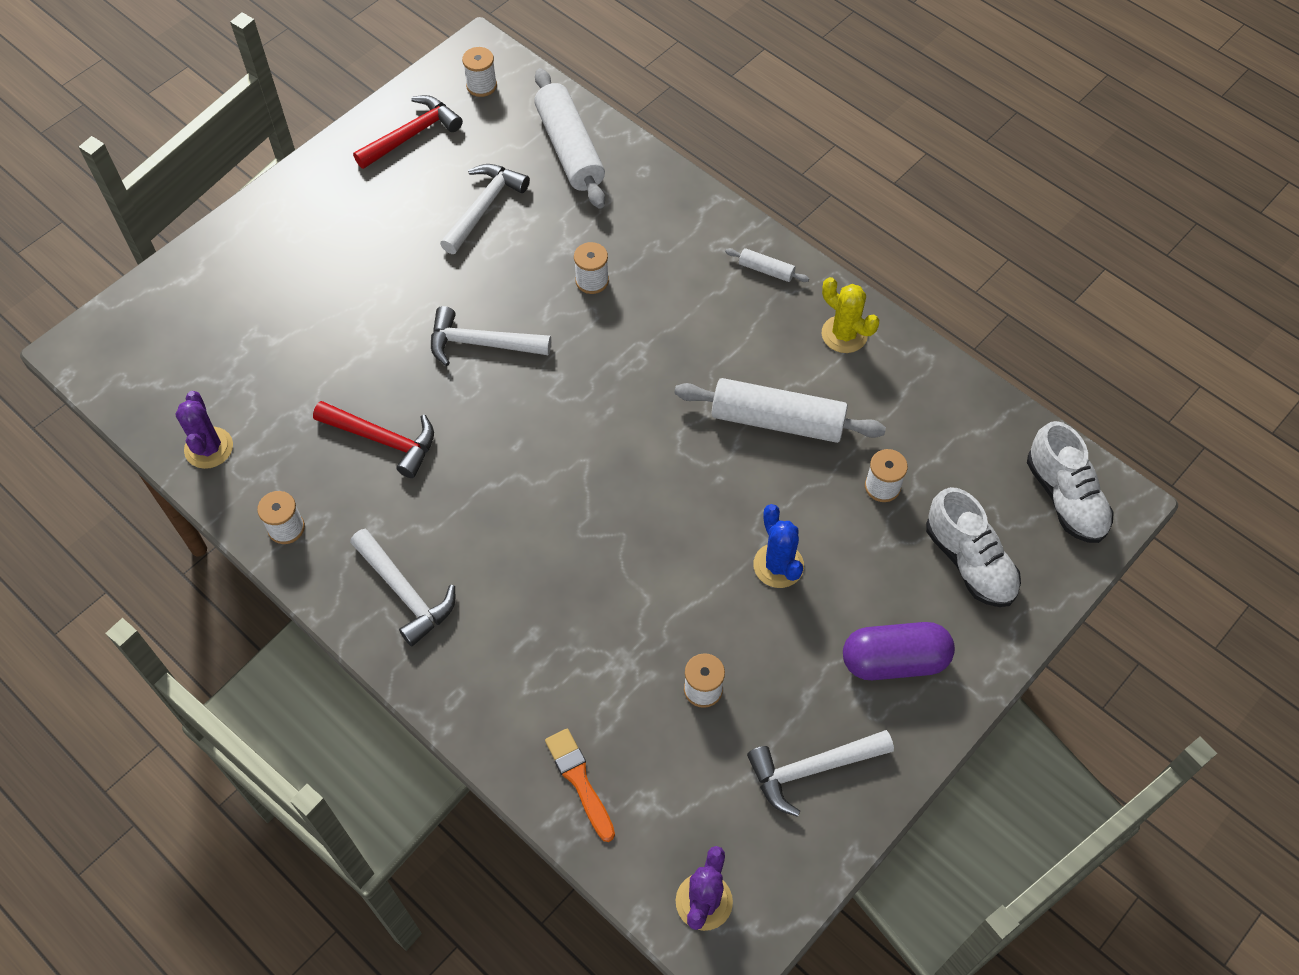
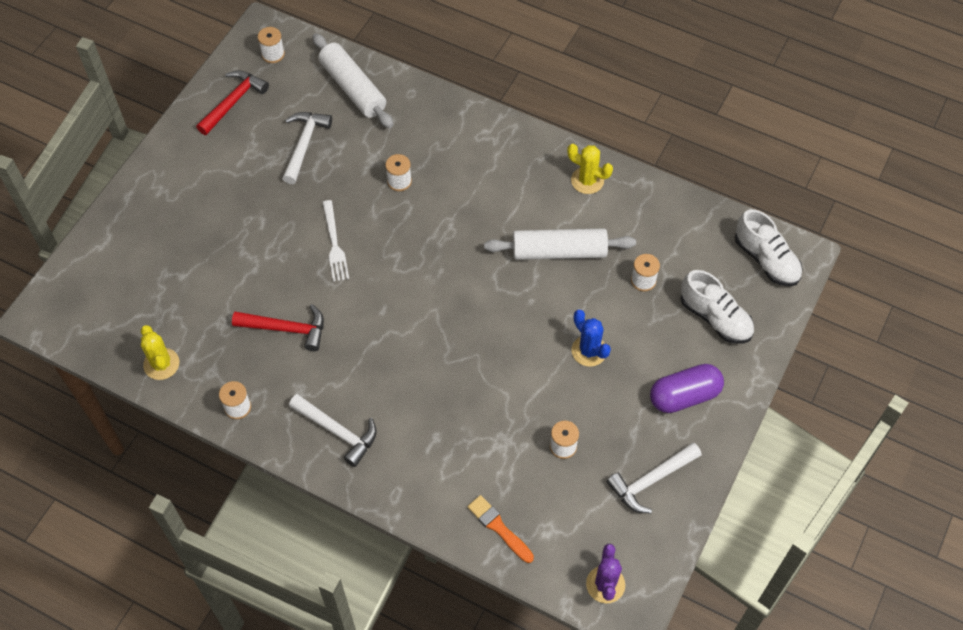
camera: 15 degrees left, 0 degrees up
(209, 448) = (161, 364): purple cactus -> yellow cactus
(481, 343) = (334, 244): white hammer -> white fork
(766, 270) = (520, 147): white rolling pin -> none

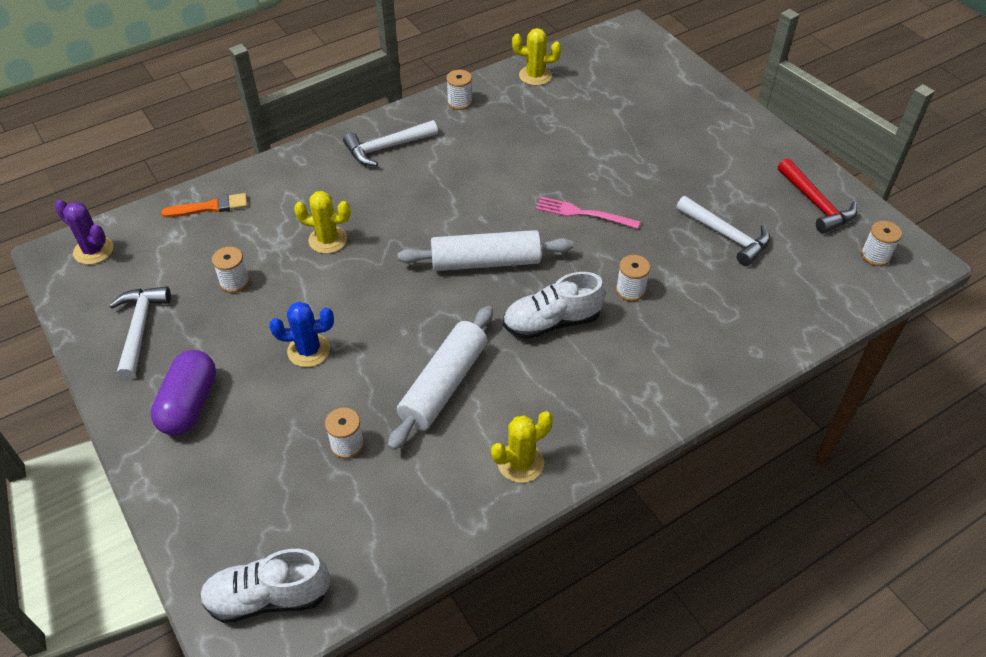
camera: 120 degrees right, 10 degrees down
(286, 329) = (512, 152): red hammer -> none
(334, 244) = (583, 213): white fork -> pink fork
(353, 88) = (790, 303): white rolling pin -> white rolling pin (485, 261)
(476, 408) = (328, 240): none -> yellow cactus
(715, 318) = (245, 488): white shoe -> white shoe (552, 322)

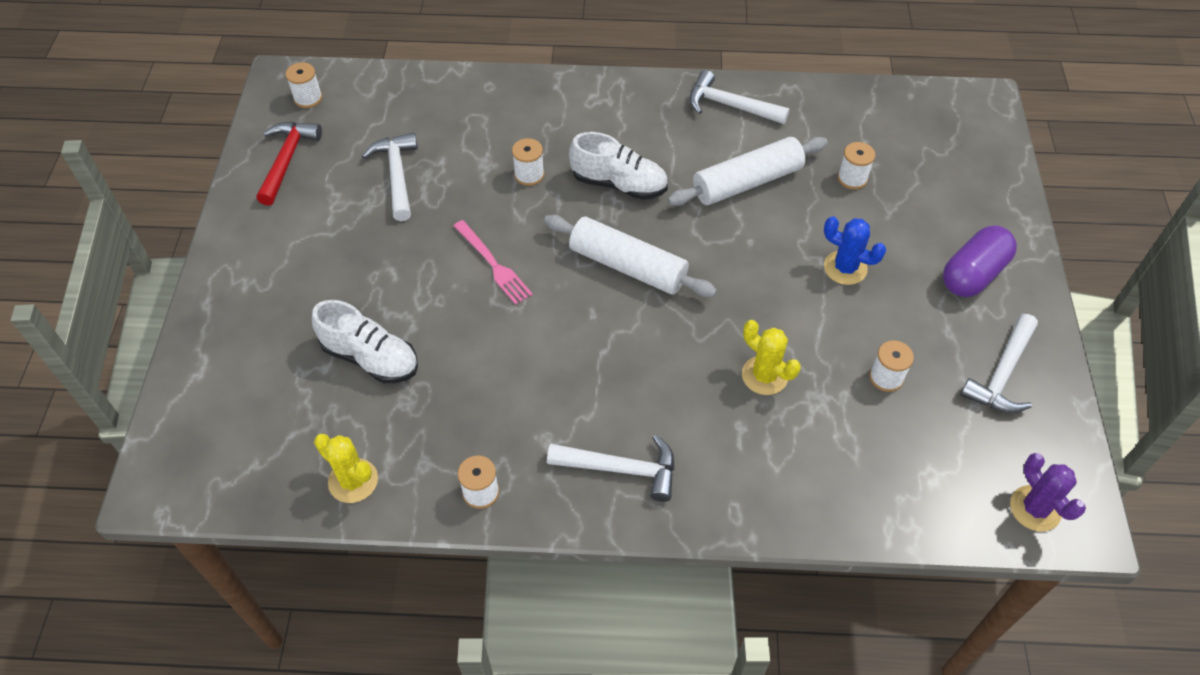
camera: 145 degrees left, 5 degrees up
(209, 207) = (877, 498): orange brush -> none
(268, 597) = (956, 116): white shoe -> white shoe (370, 358)
(520, 463) = (730, 105): yellow cactus -> white hammer

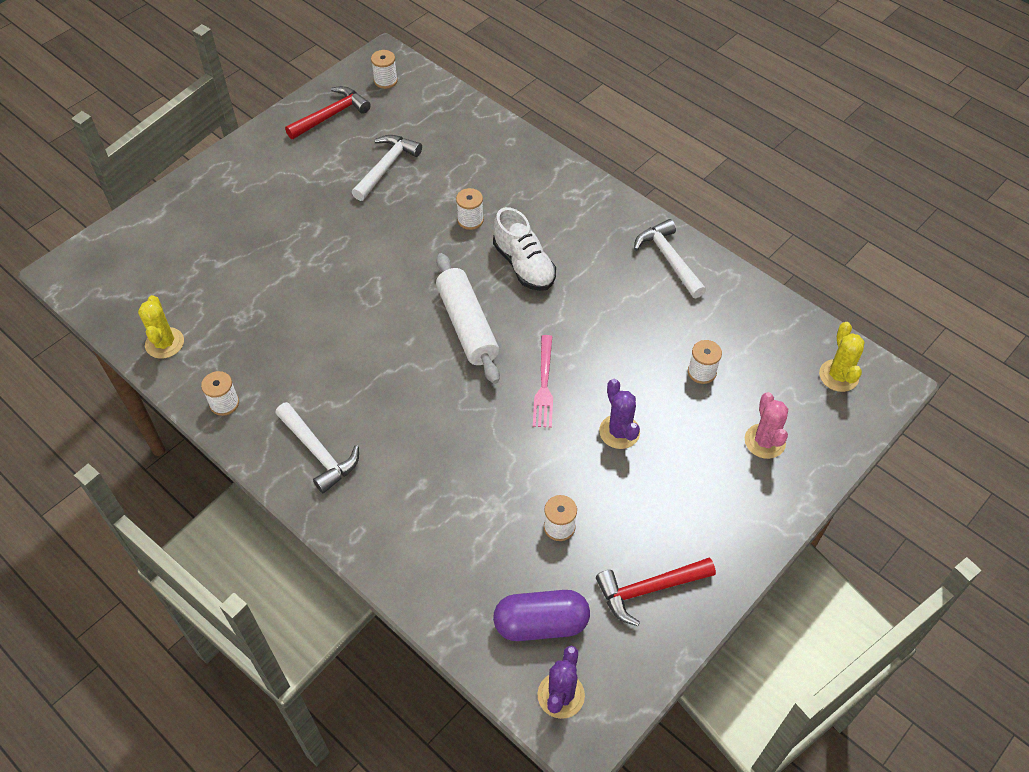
camera: 40 degrees right, 0 degrees up
(370, 358) = (249, 275): white shoe -> none
(493, 264) = (383, 266): pink fork -> pink fork (544, 385)
(747, 182) = (617, 323): white rolling pin -> none
(764, 375) = (476, 463): yellow cactus -> yellow cactus (838, 376)
(845, 268) = (619, 432): blue cactus -> purple cactus
(953, 200) = (764, 441): none -> pink cactus
(973, 274) = (714, 505): purple capsule -> purple capsule (541, 624)
(1001, 374) = (649, 589): white hammer -> red hammer

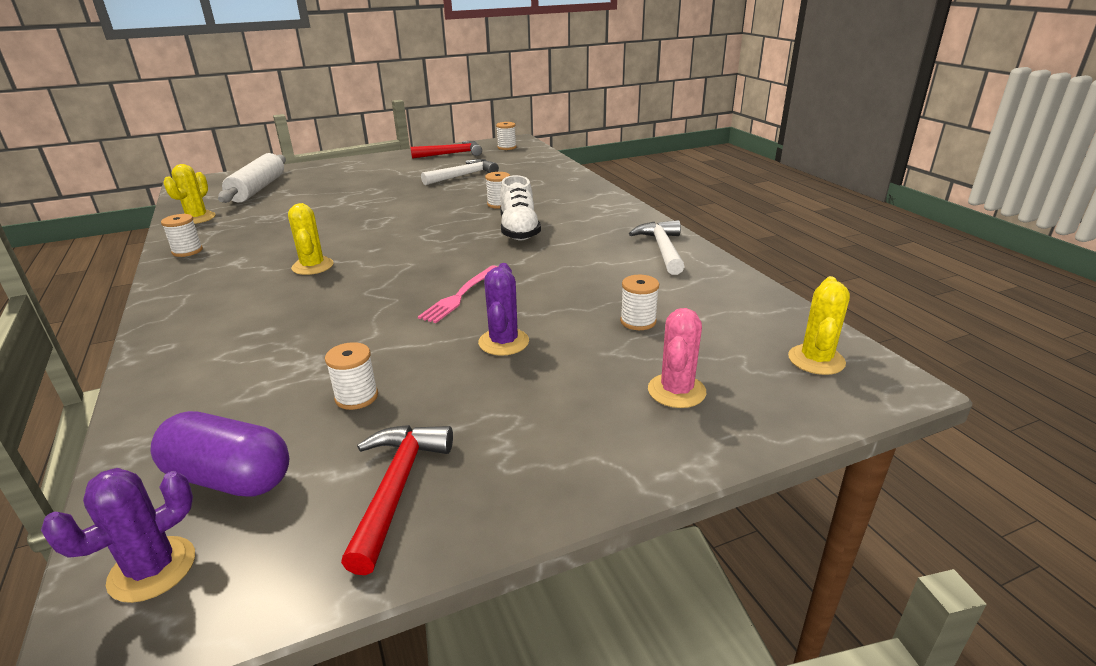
camera: 25 degrees right, 25 degrees down
(318, 452) = (211, 291): white hammer -> none
(377, 386) = (312, 266): none -> yellow cactus
(467, 325) = (431, 250): white rolling pin -> white rolling pin (257, 189)
(649, 589) = (397, 488): red hammer -> red hammer turned 90 degrees clockwise

